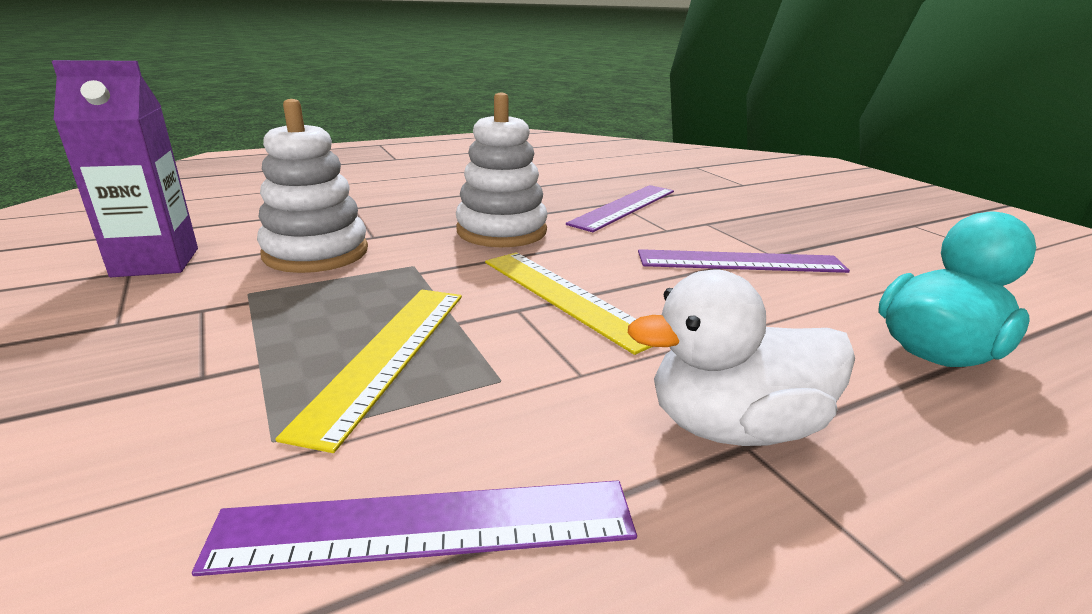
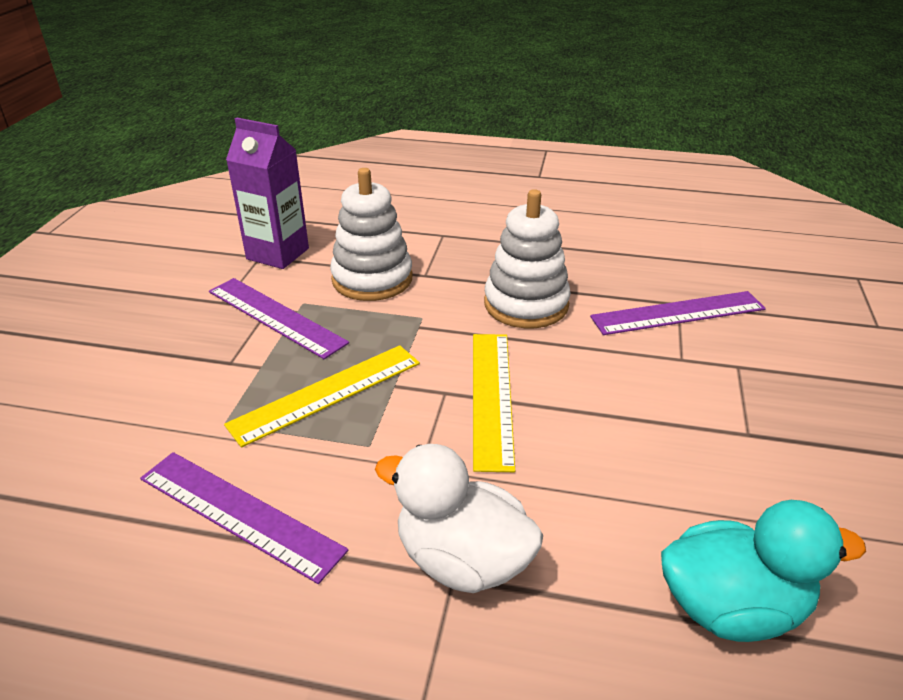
camera: 40 degrees right, 10 degrees up
(740, 262) = (697, 427): purple ruler -> purple ruler (275, 317)

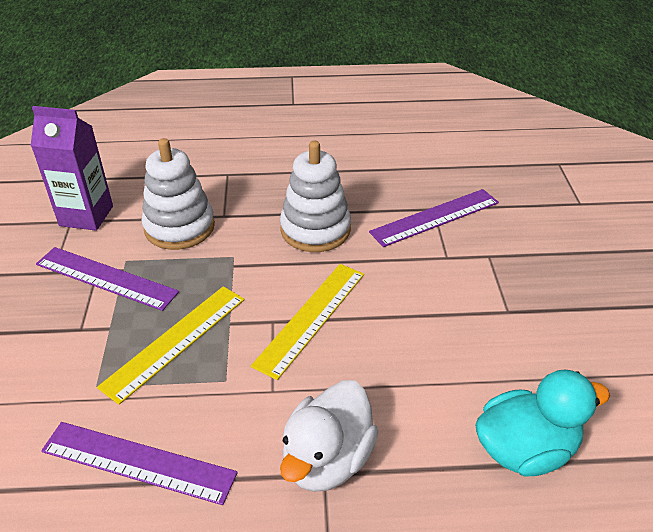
camera: 15 degrees left, 5 degrees up
(462, 560) = (327, 459): white duck -> white duck turned 75 degrees counterclockwise
(492, 397) = (311, 318): yellow ruler -> yellow ruler turned 45 degrees clockwise

